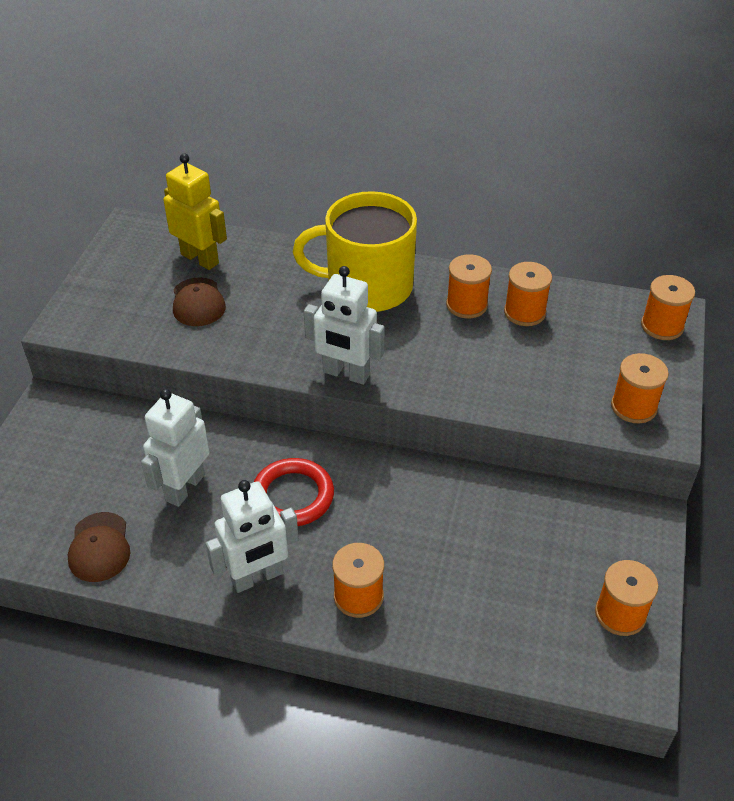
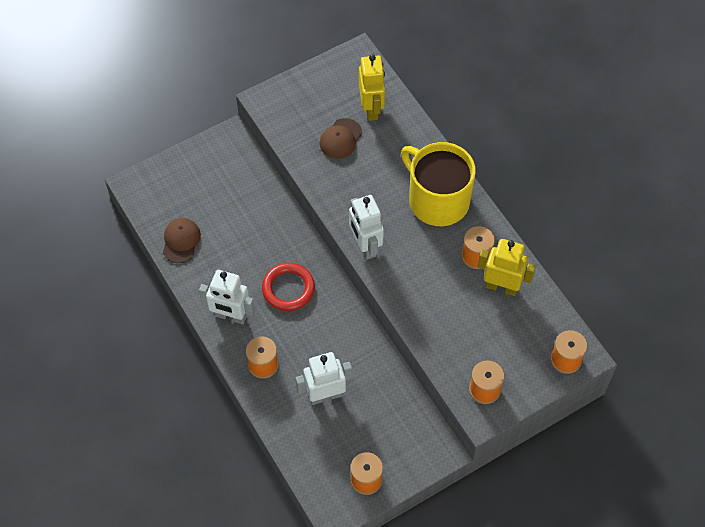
camera: 45 degrees right, 15 degrees up
(99, 547) = (181, 241): brown cap -> brown cap turned 150 degrees clockwise
(184, 487) = (245, 241): white robot -> white robot (325, 395)
(524, 312) = (501, 287): orange spool -> yellow robot

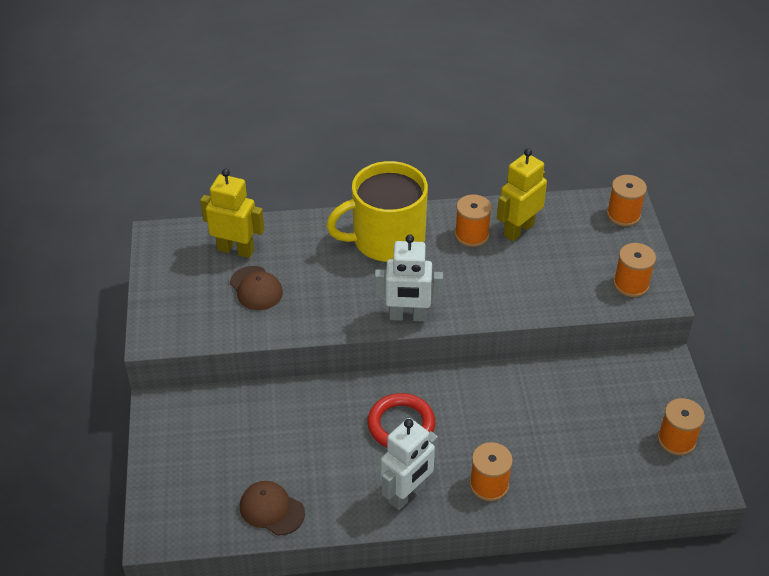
camera: 65 degrees left, 15 degrees down
(325, 395) = (556, 440): white robot -> none

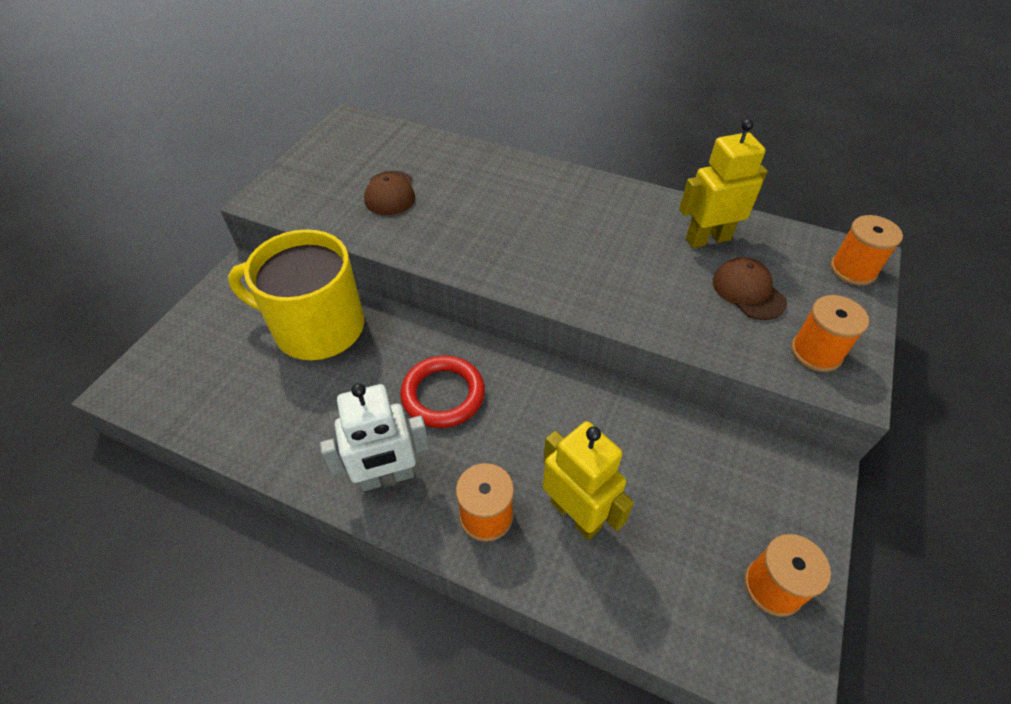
camera: 30 degrees right, 5 degrees up
(236, 250) = (403, 155): yellow robot -> yellow robot (576, 514)
(271, 509) = (243, 420): brown cap -> brown cap (748, 291)
(386, 239) = (553, 197): yellow mug -> yellow mug (317, 327)
(408, 316) = (515, 278): white robot -> none
(471, 235) = (649, 225): orange spool -> none

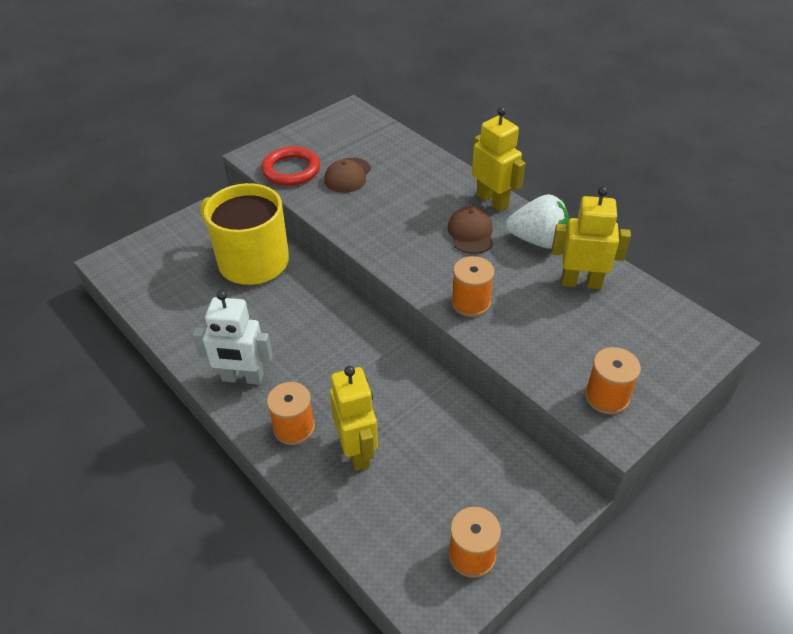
camera: 25 degrees right, 5 degrees down
(443, 394) = (313, 337): red ring -> red ring (291, 170)
(564, 179) = (492, 201): none -> yellow robot
(636, 208) = (537, 240): none -> white strawberry
(748, 291) = (584, 333): brown cap -> brown cap (471, 233)
(853, 270) = (695, 346): orange spool -> orange spool (470, 303)

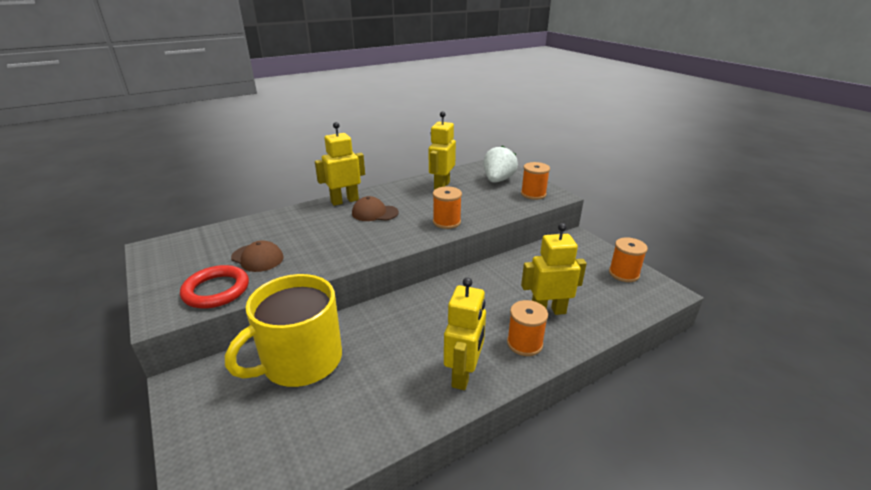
camera: 80 degrees left, 15 degrees down
(242, 378) = (463, 374): white robot -> yellow robot
(537, 240) = (396, 192): white strawberry -> white strawberry (498, 180)

